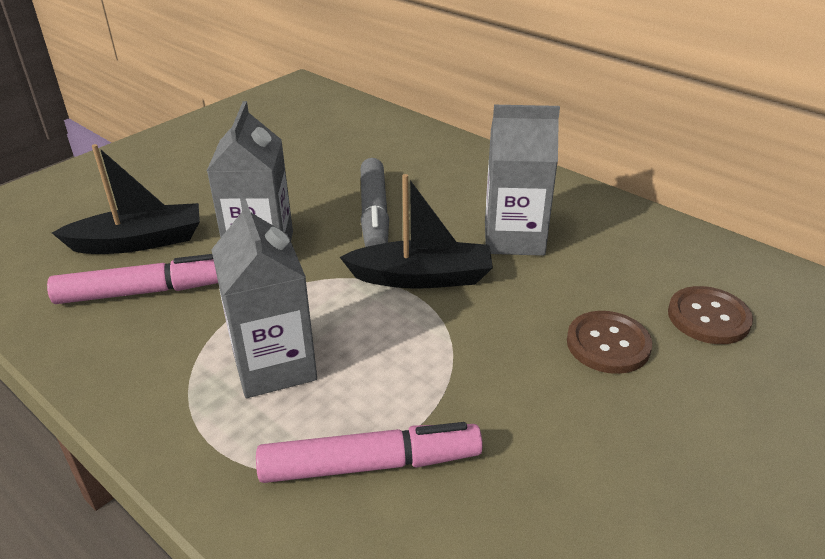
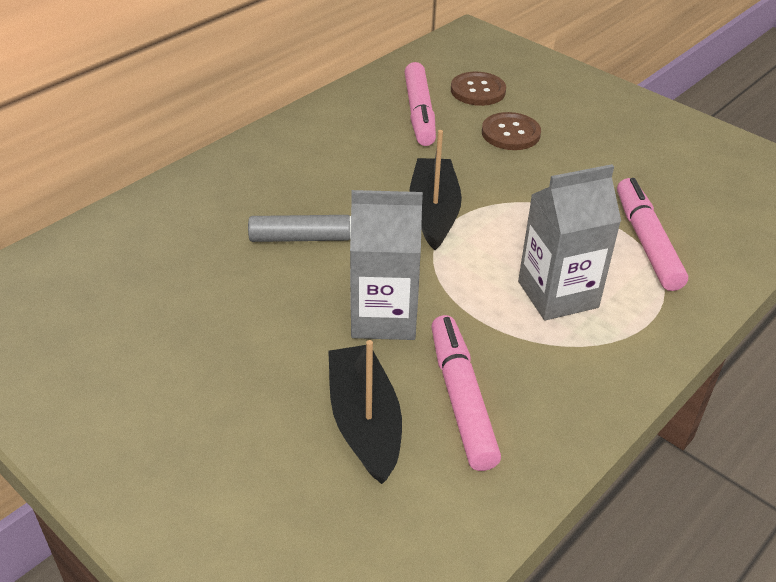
camera: 90 degrees left, 5 degrees up
(514, 238) = (376, 159): grey carton -> none
(625, 267) = (419, 113): none -> pink marker

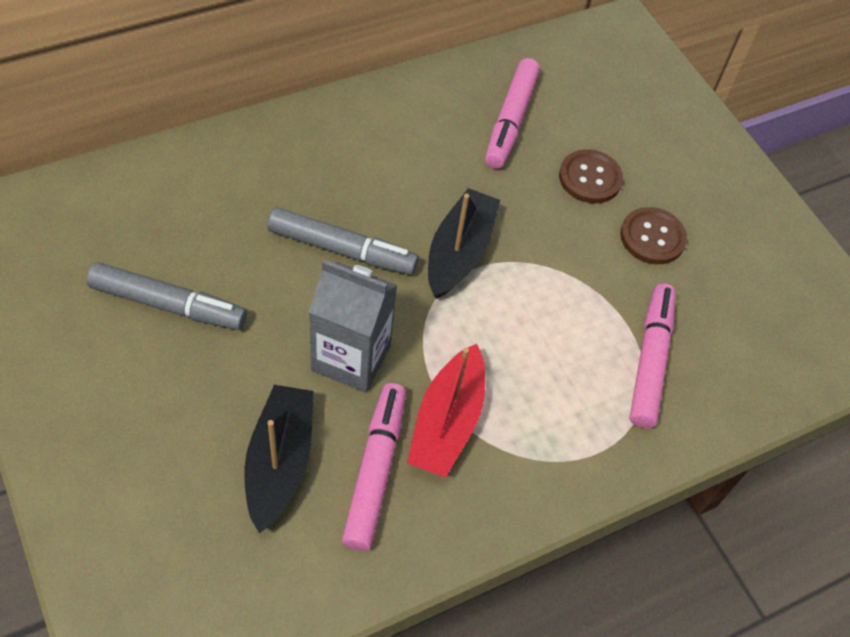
camera: 15 degrees right, 15 degrees up
(180, 327) = (168, 304): none -> grey marker
(478, 91) = (587, 110): brown button -> brown button (652, 237)
(503, 340) = (447, 422): none -> red boat
(558, 294) = (526, 390): grey carton -> none

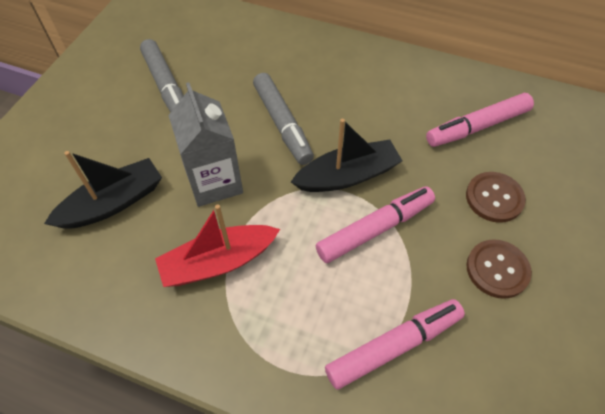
camera: 55 degrees right, 0 degrees up
(375, 470) = (149, 251): pink marker -> pink marker (375, 229)

